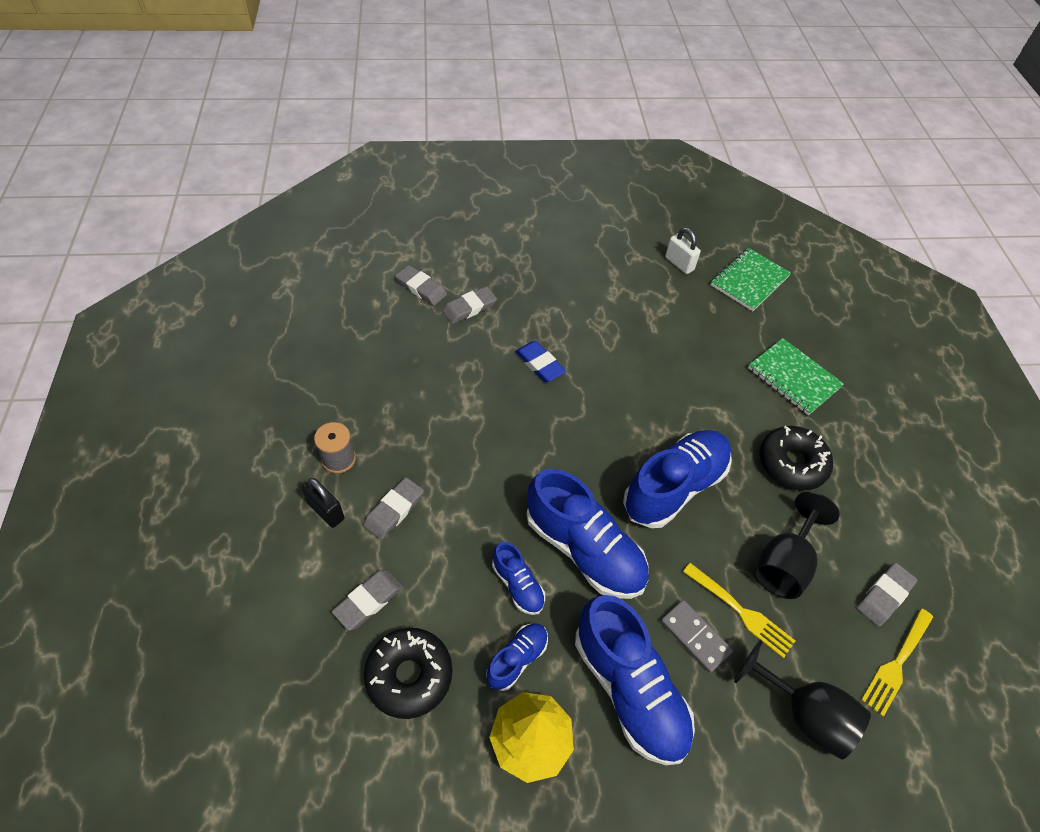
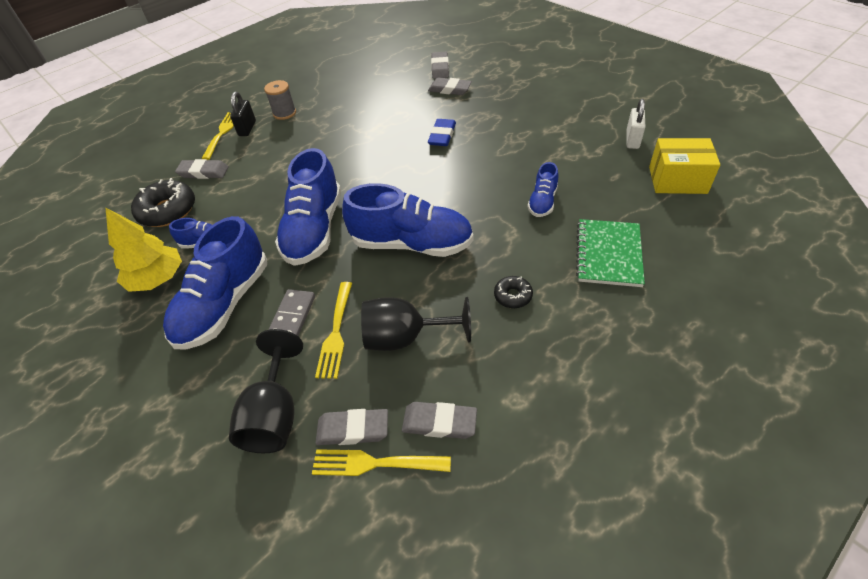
camera: 60 degrees right, 5 degrees down
(304, 541) = (222, 133): none -> yellow fork
(394, 510) = (270, 147): grey eraser -> grey eraser (353, 429)
(518, 585) = (261, 217): blue shoe -> blue shoe (542, 202)
(749, 281) = (677, 180): green notebook -> yellow box
(791, 463) = (513, 296): black donut -> black donut, size x0.52

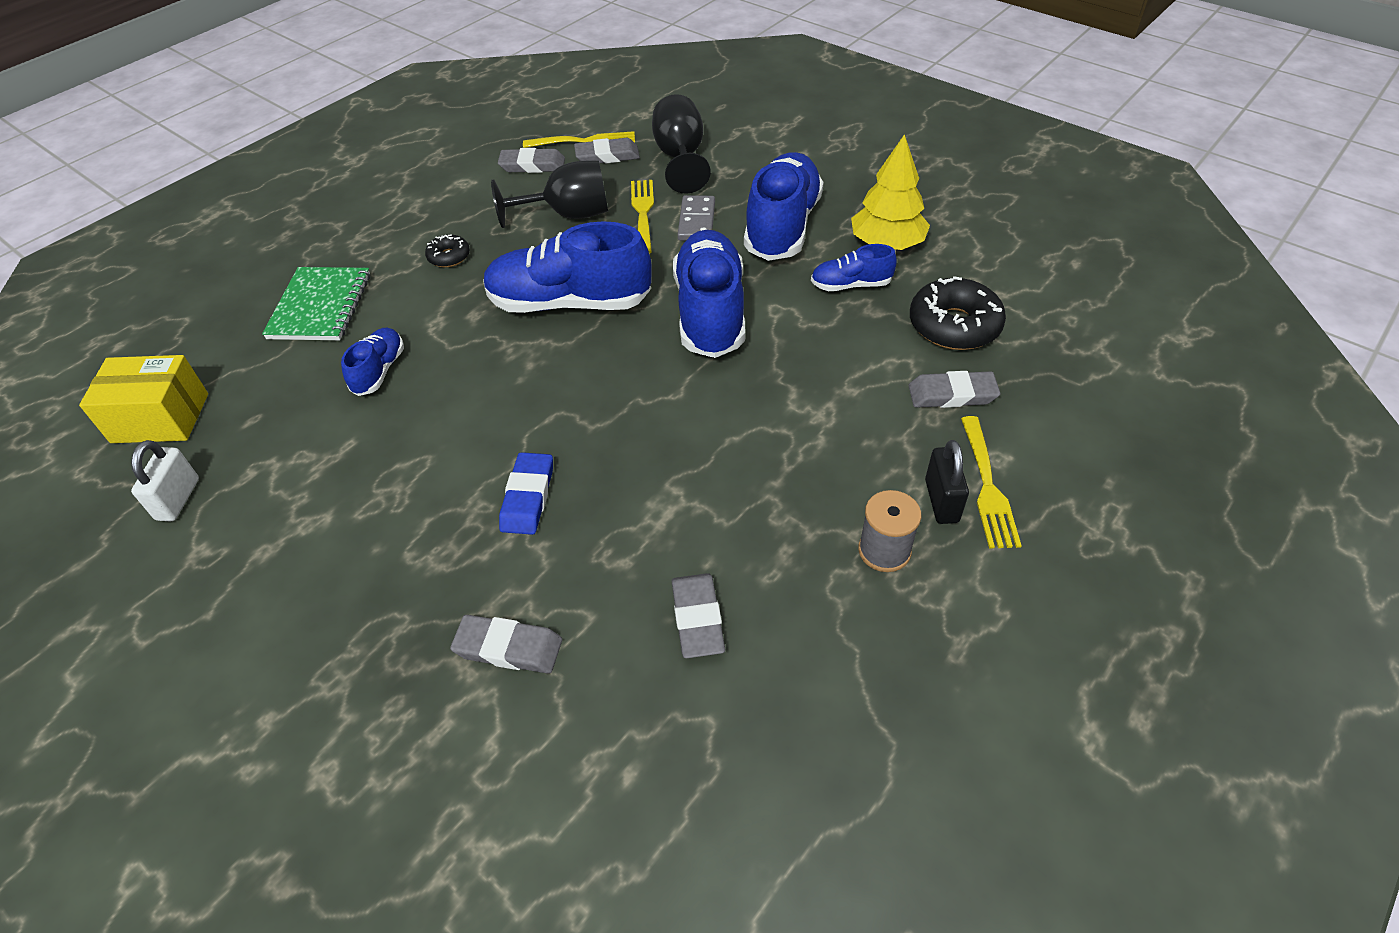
camera: 170 degrees right, 0 degrees up
(440, 68) = (532, 747): grey eraser -> grey eraser (697, 618)

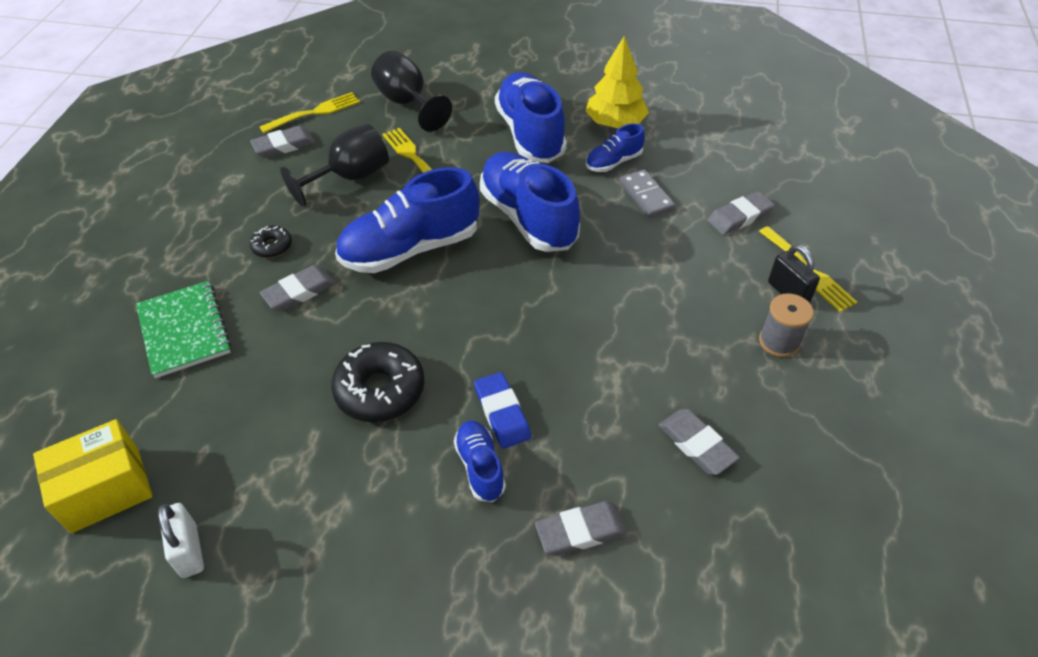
camera: 30 degrees left, 0 degrees up
(379, 371) = (289, 364): blue shoe -> blue shoe (480, 467)
(607, 156) = (344, 119): grey eraser -> grey eraser (299, 292)
(697, 221) = (461, 150): grey domino -> grey domino (646, 196)
(954, 325) = (704, 168): black donut -> black donut (380, 390)

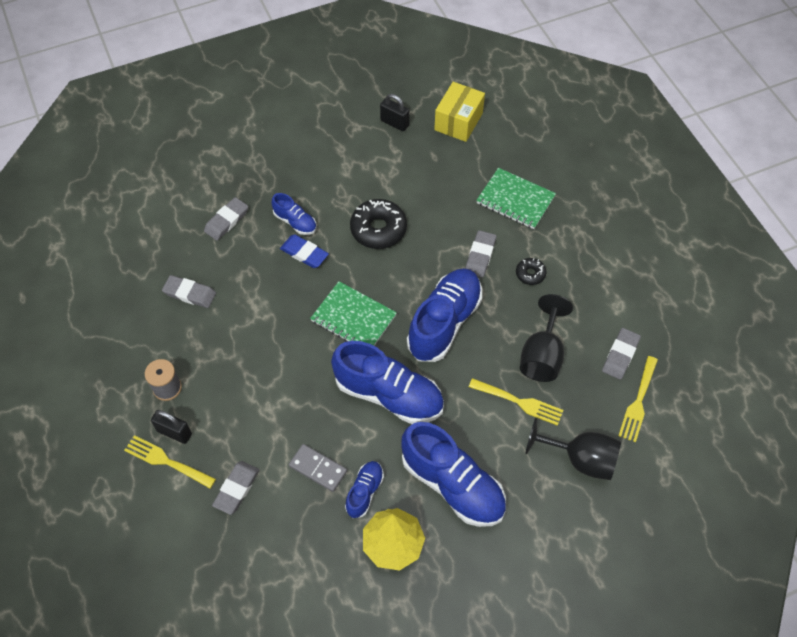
camera: 145 degrees right, 10 degrees up
(189, 551) = (394, 123): white padlock -> black padlock
(504, 303) = (353, 318): none -> green notebook

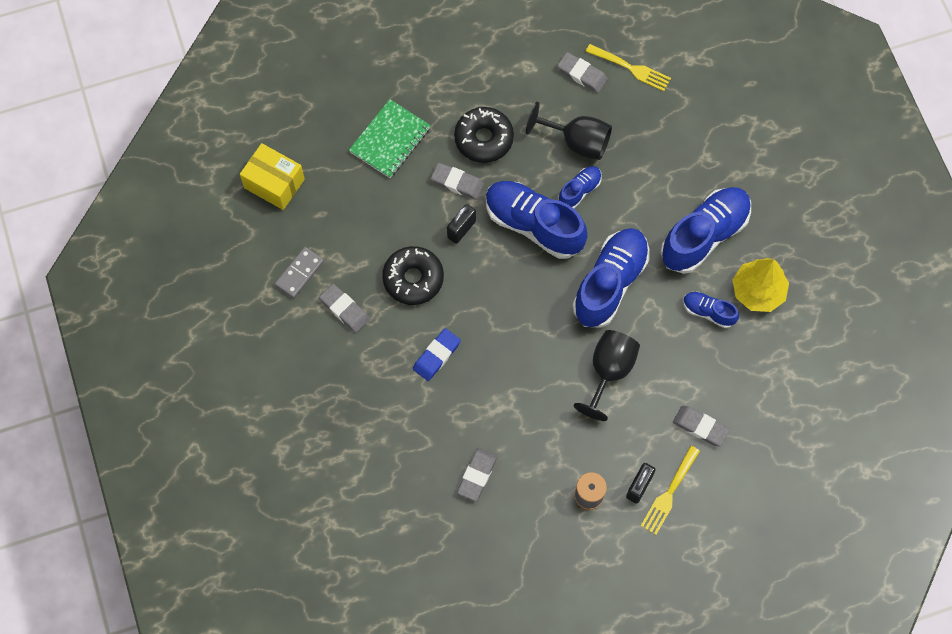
camera: 85 degrees left, 10 degrees up
(227, 221) = (385, 437): grey eraser -> grey eraser (344, 309)
(295, 222) = (394, 364): blue shoe -> blue shoe (579, 191)
(318, 469) = (683, 352): grey domino -> grey domino (299, 273)
(353, 318) = (521, 310): green notebook -> none
(394, 123) = (267, 251): black padlock -> black padlock (461, 229)
(519, 402) = (625, 169): yellow fork -> none
(530, 274) = (484, 139): black donut -> black donut, size x1.92
(580, 459) = (685, 126): black goblet -> black goblet (609, 371)

